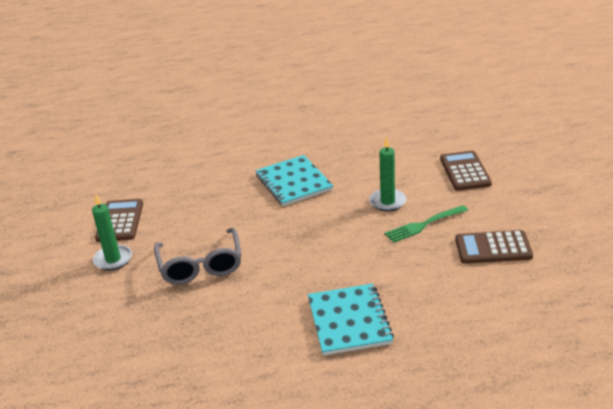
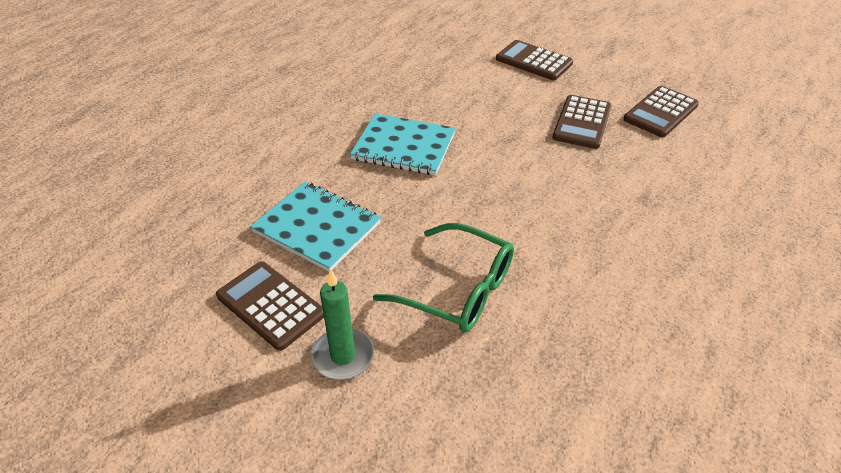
camera: 50 degrees left, 10 degrees up
(200, 265) = (458, 289): grey glasses -> green glasses
(349, 321) = (678, 244): turquoise notebook -> turquoise notebook (317, 227)
(387, 202) = (520, 119): green candle -> none
(423, 225) = (582, 122): green fork -> brown calculator

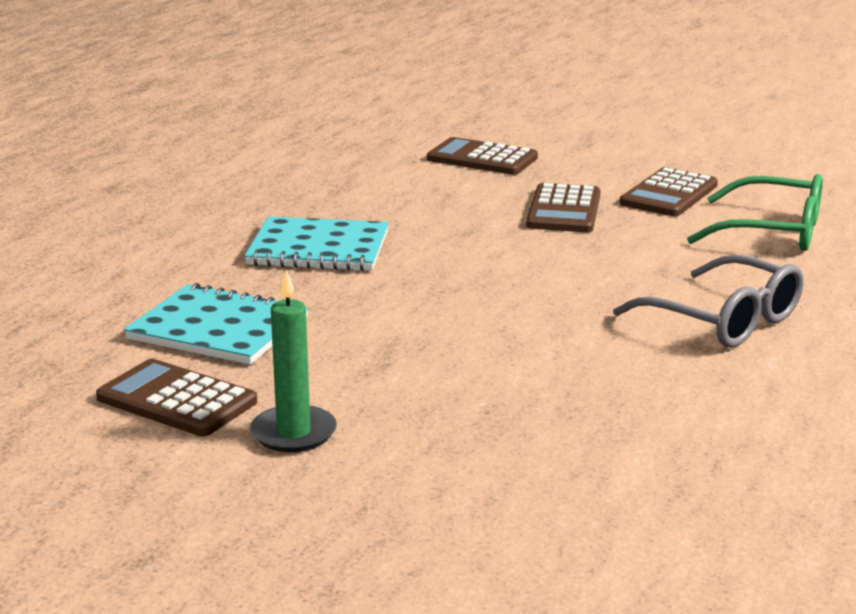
camera: 10 degrees left, 20 degrees down
(458, 289) = (433, 366): green glasses -> green glasses (772, 232)
(683, 263) = (724, 320): none -> grey glasses

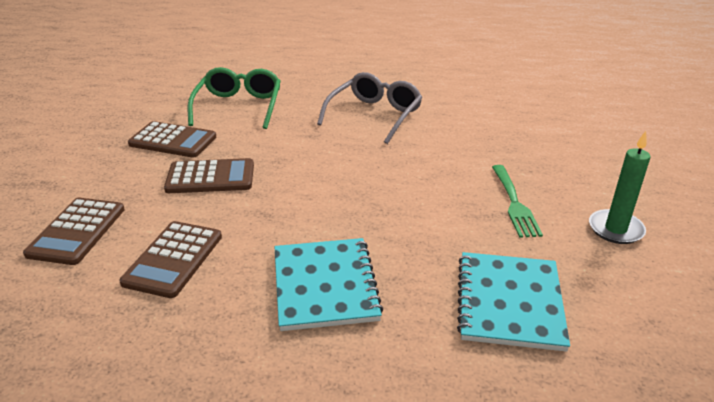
camera: 105 degrees left, 10 degrees up
(177, 400) = (626, 290): brown calculator -> brown calculator (173, 259)
(403, 375) = (514, 203): none -> green fork

